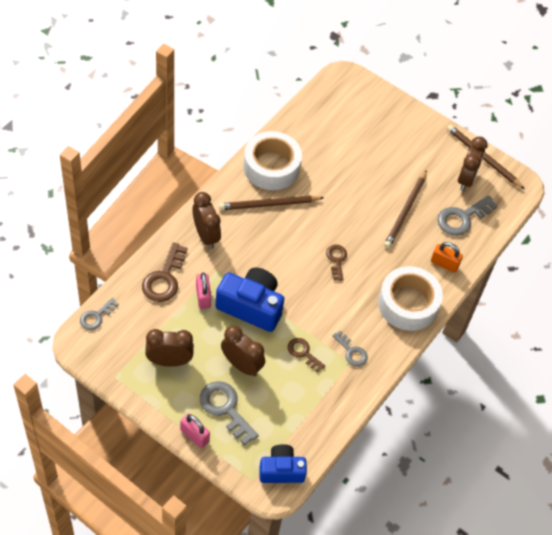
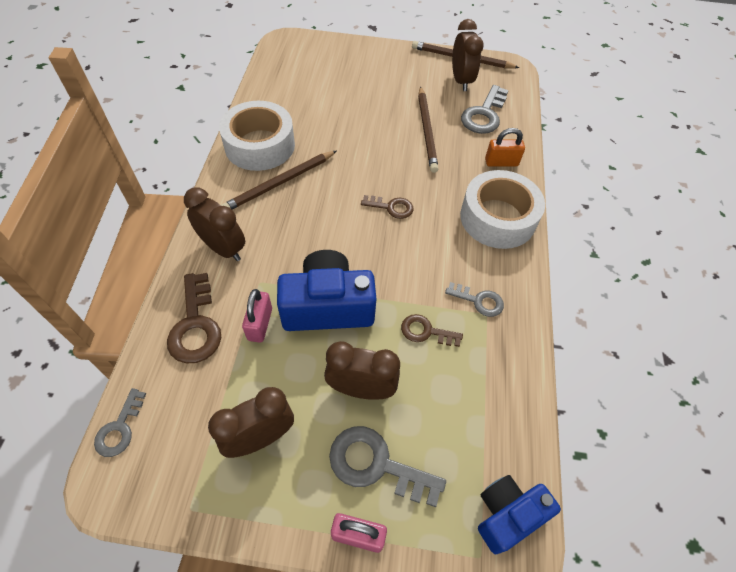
camera: 25 degrees left, 0 degrees up
(203, 297) = (260, 324): pink padlock -> pink padlock turned 45 degrees clockwise
(336, 260) = (391, 207): brown key -> brown key turned 135 degrees clockwise

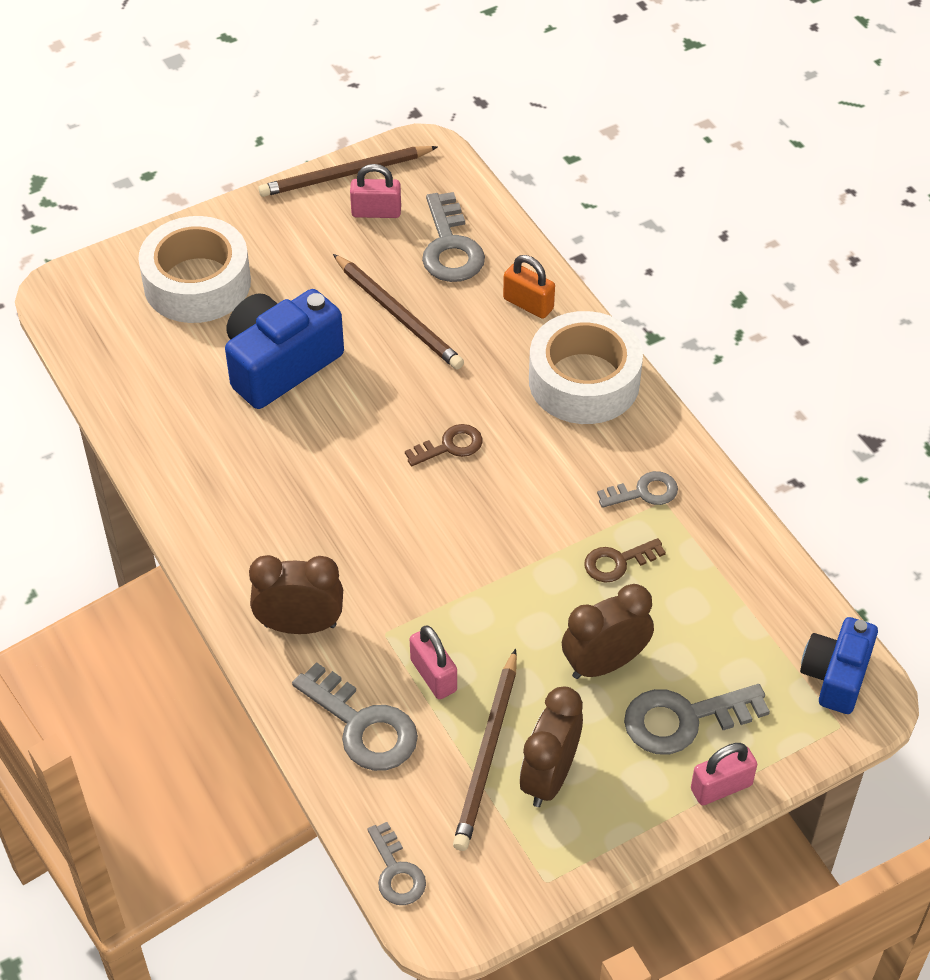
camera: 35 degrees left, 5 degrees down
(195, 325) = (363, 726): brown key -> grey key
(260, 145) = (200, 470): white tape -> white tape (197, 283)
(280, 183) = (282, 502): brown pencil -> brown pencil (487, 753)
(327, 306) = (488, 607): blue camera -> blue camera (280, 364)
(461, 81) = (376, 212): brown clock -> pink padlock
(501, 162) = (528, 304): orange padlock -> orange padlock turned 75 degrees clockwise

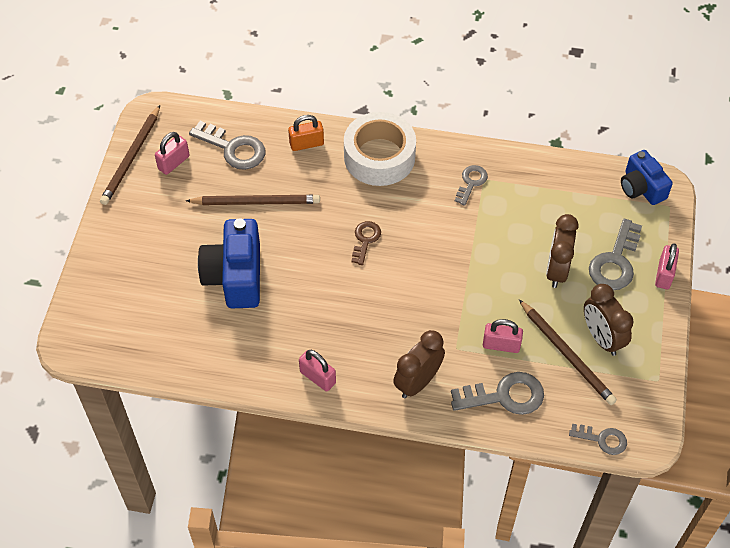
camera: 50 degrees left, 5 degrees up
(197, 283) = (136, 275): white tape -> none
(217, 526) = (317, 377): none -> pink padlock
(617, 562) = (502, 222): brown key -> none

